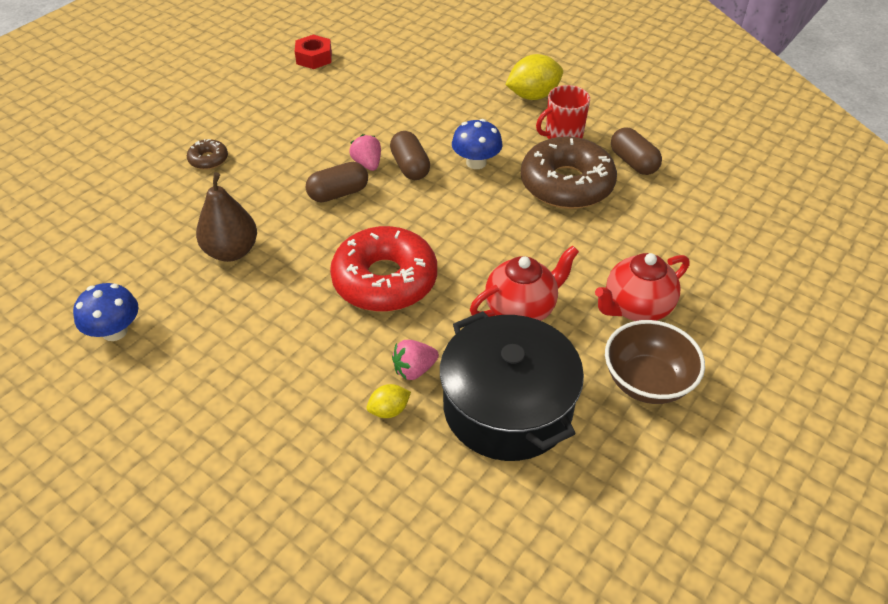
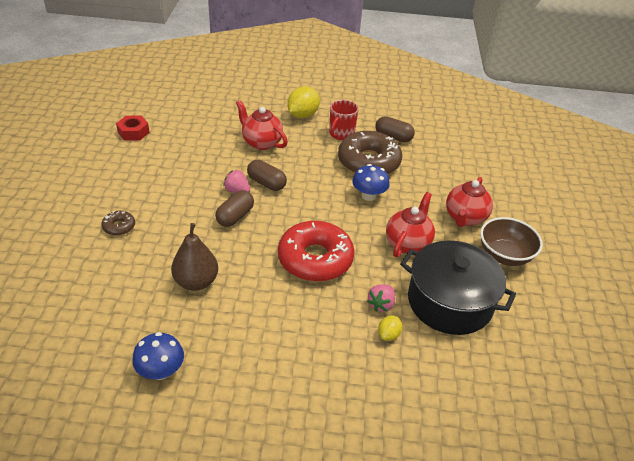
camera: 35 degrees left, 5 degrees down
(449, 114) = (261, 142): none -> red teapot
(476, 162) = (305, 167): blue mushroom -> blue mushroom (369, 195)

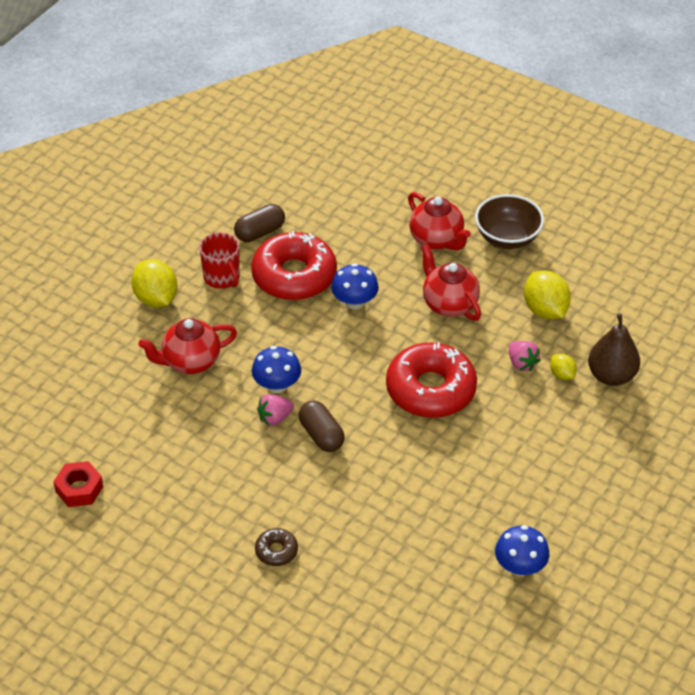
camera: 60 degrees left, 5 degrees up
(196, 282) = (410, 503): brown pear -> brown pear (611, 376)
(266, 183) = (277, 385): brown capsule -> blue mushroom
(368, 162) = (294, 276): brown donut -> red donut
(450, 302) = (545, 310): black pot -> yellow lemon

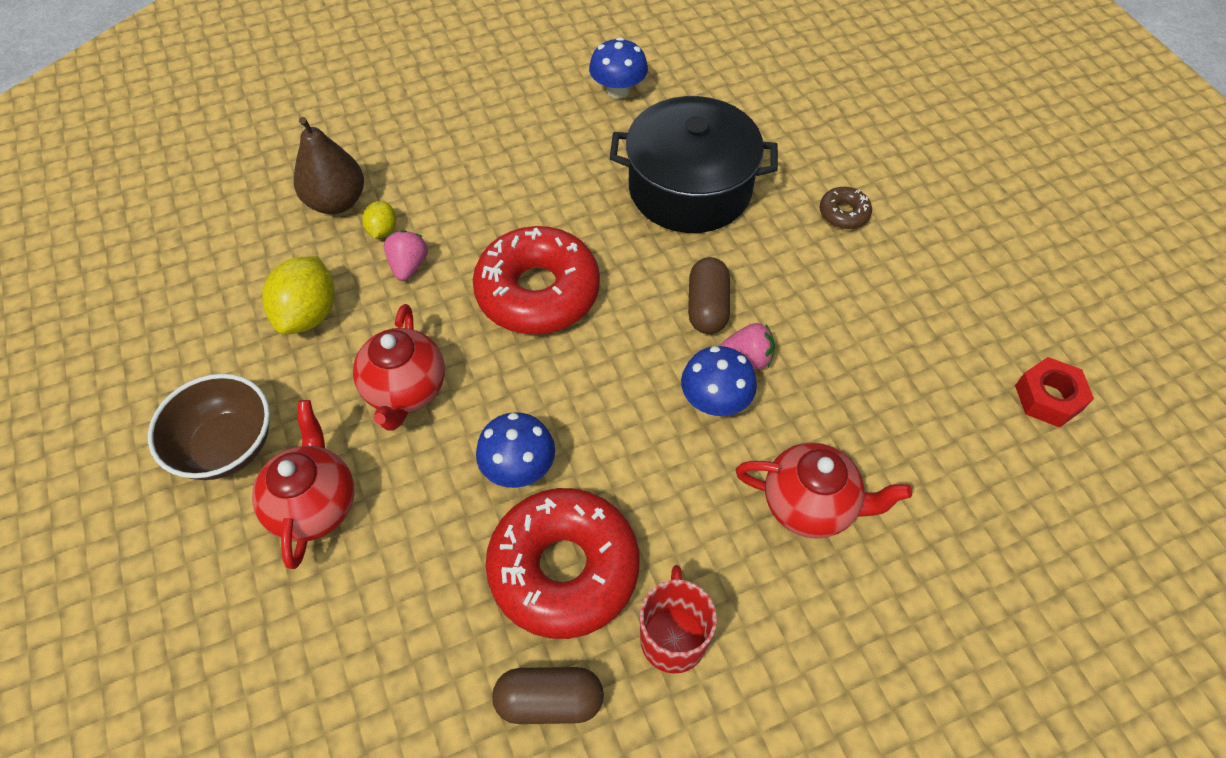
camera: 145 degrees left, 10 degrees up
(156, 298) = (802, 660): yellow lemon -> none
(397, 511) = (690, 188): none -> black pot

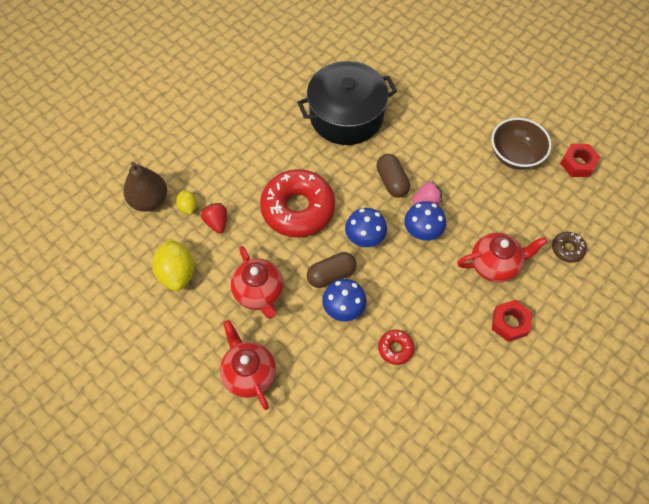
camera: 25 degrees left, 5 degrees up
(227, 446) = (180, 365): brown bowl -> brown bowl (515, 155)
(409, 266) = (217, 222): pink strawberry -> red strawberry
(549, 701) = (424, 413): brown capsule -> brown capsule (331, 275)
(564, 569) = (395, 349): red donut -> red donut, size x0.44
(618, 90) = (273, 69): blue mushroom -> blue mushroom (365, 237)
(673, 637) = (464, 357): red mug -> none
(785, 614) = (509, 323): none -> red nut
(843, 213) = (434, 100): brown donut -> brown donut (567, 249)

